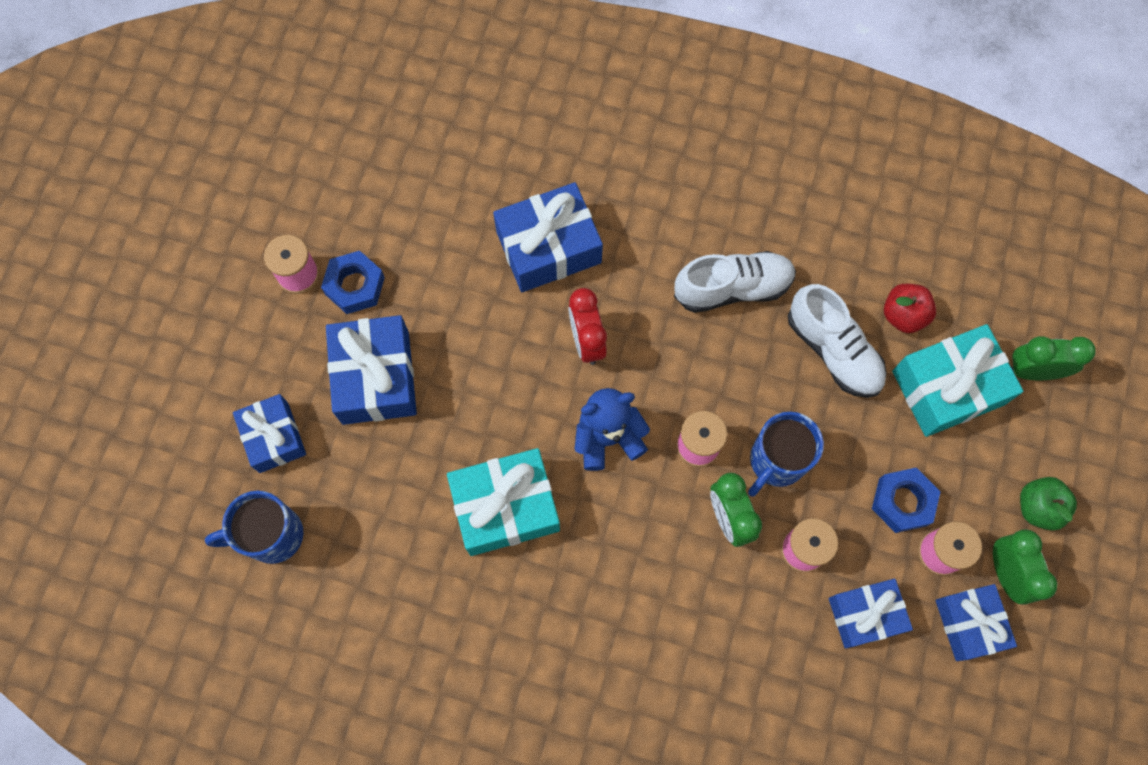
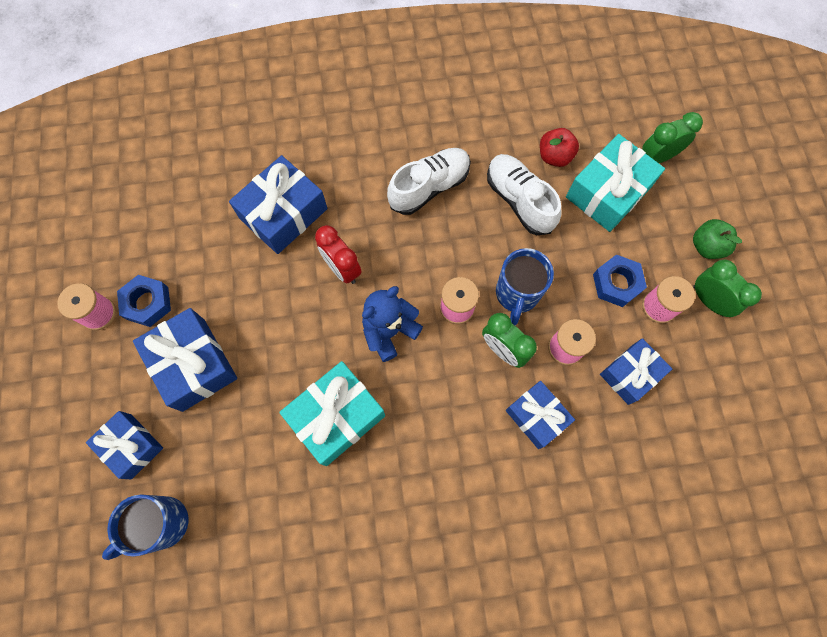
camera: 25 degrees left, 0 degrees up
(833, 351) = (519, 200): white shoe -> white shoe turned 150 degrees counterclockwise
(969, 624) = (702, 347): blue gift -> blue gift (536, 416)

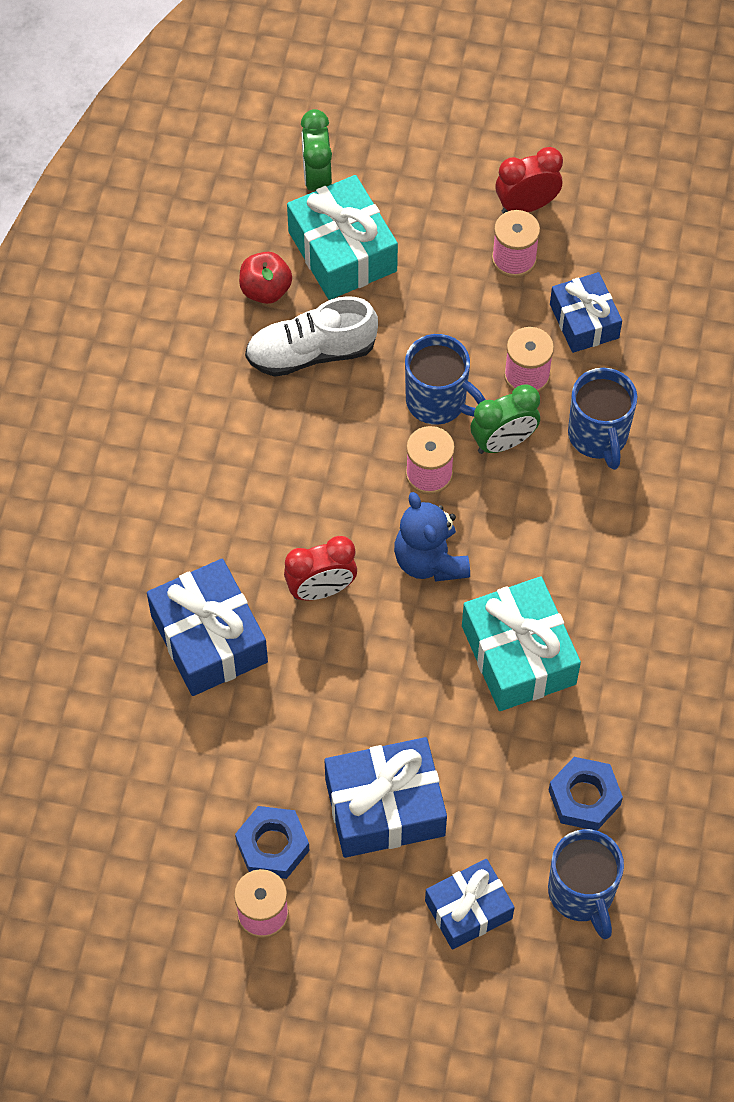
camera: 70 degrees left, 10 degrees down
(429, 187) = (246, 449): white shoe -> none
(536, 416) = (598, 437): blue gift -> blue mug
(616, 283) = (467, 290): blue nut -> blue nut (584, 797)
(706, 246) = (458, 178): green apple -> none
(708, 300) = (526, 206): green clock -> red clock

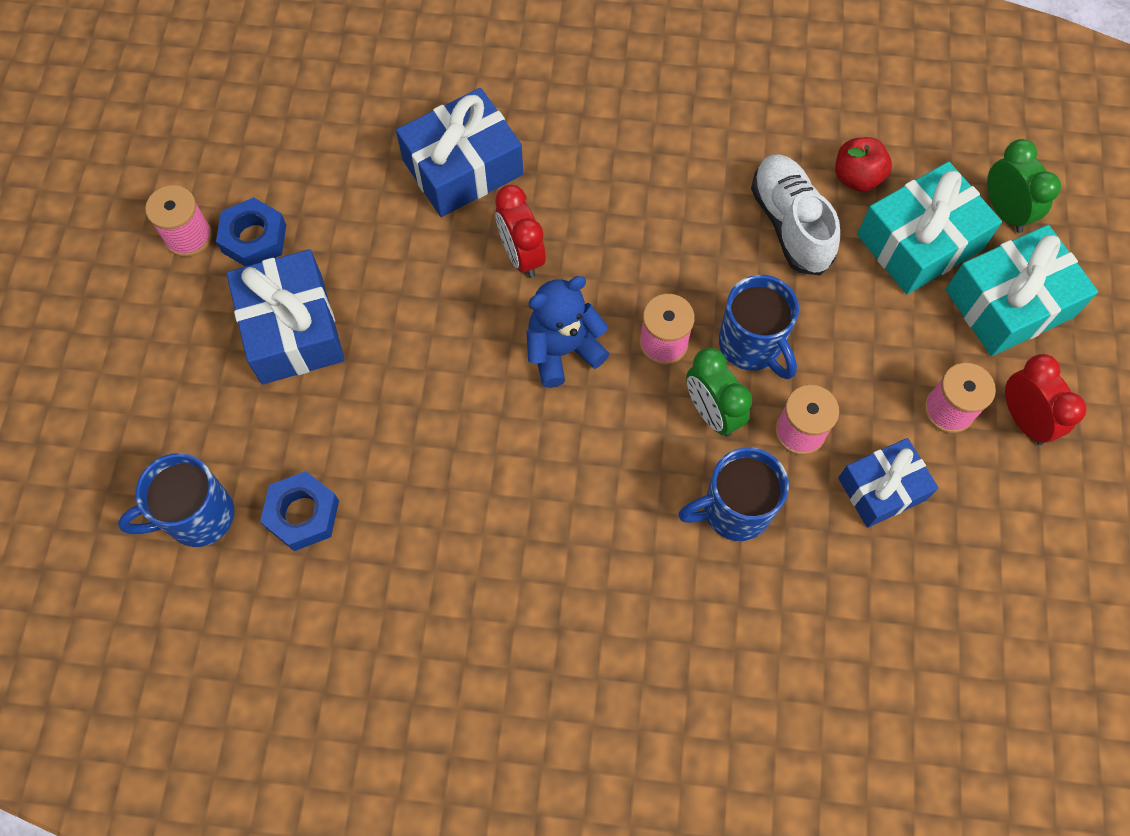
camera: 85 degrees right, 5 degrees up
(317, 179) = (1004, 211): green clock -> green clock turned 75 degrees clockwise
(438, 402) = (751, 345): blue mug -> blue mug turned 60 degrees counterclockwise
(468, 910) = (185, 411): blue gift -> none
(518, 655) = (461, 442): turquoise gift -> turquoise gift (1009, 303)

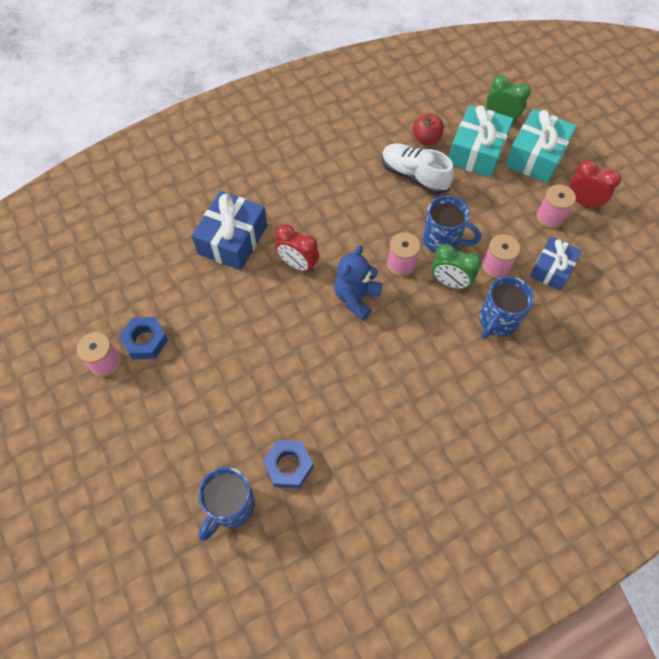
camera: 35 degrees left, 5 degrees down
(292, 329) = (205, 374): blue gift -> none

